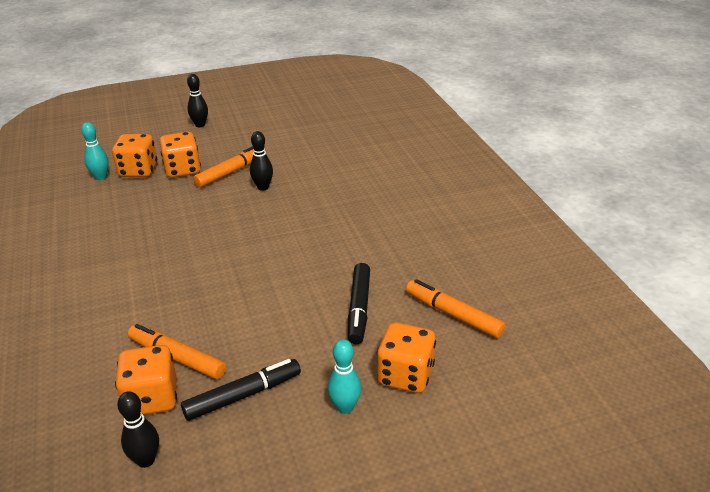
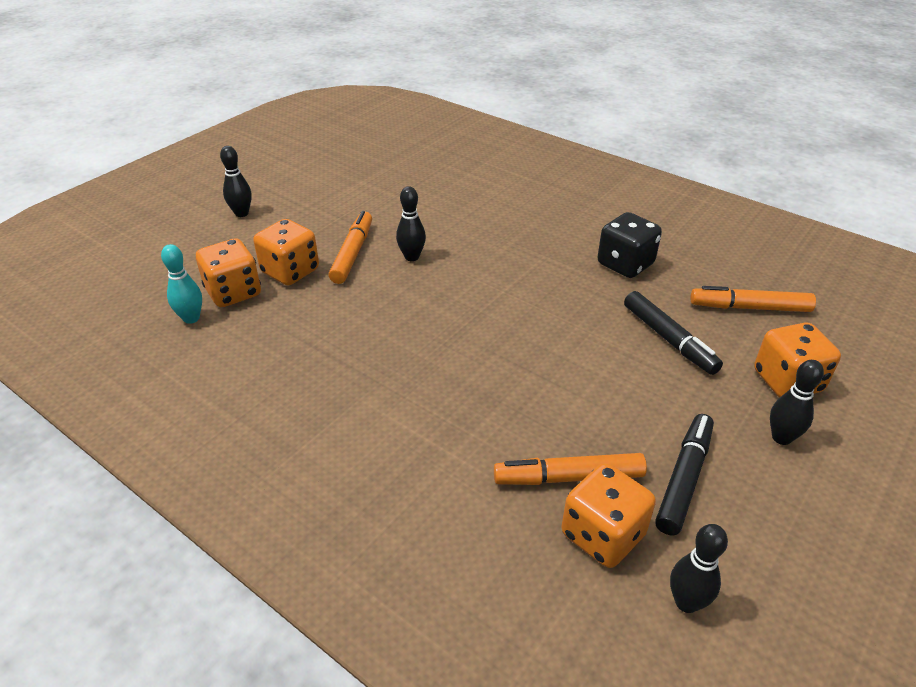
camera: 35 degrees left, 5 degrees up
(345, 407) = (781, 437): turquoise bowling pin -> black bowling pin
(400, 247) = (625, 264): none -> black dice

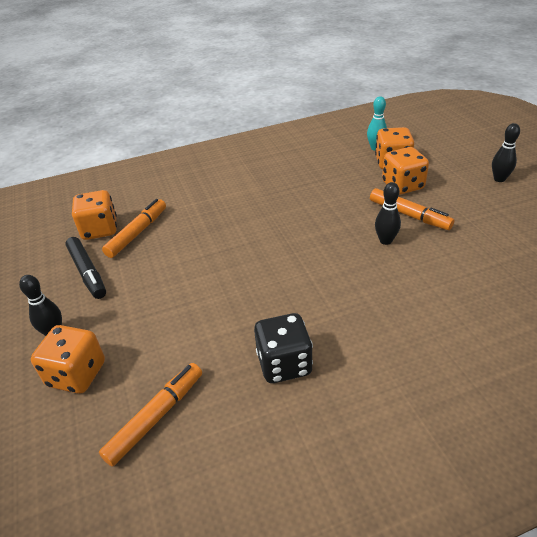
camera: 125 degrees right, 0 degrees up
(669, 339) = (178, 333): black marker -> none
(686, 602) = (46, 238): black bowling pin -> none

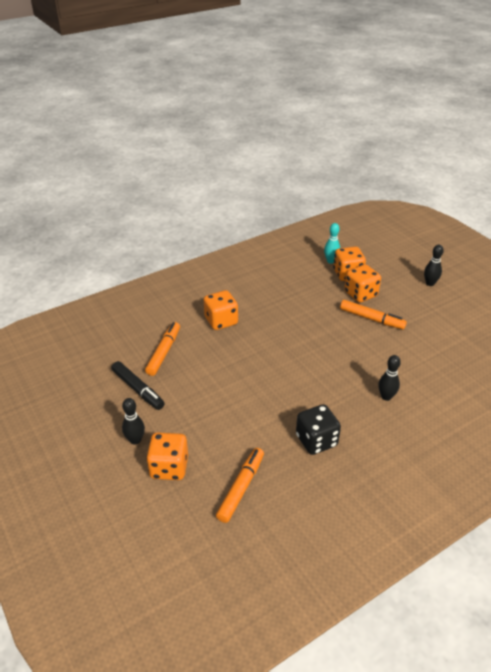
camera: 15 degrees left, 0 degrees up
(100, 229) = (130, 352): orange dice -> orange dice (221, 321)
(385, 240) = (360, 341): black bowling pin -> black bowling pin (386, 397)

